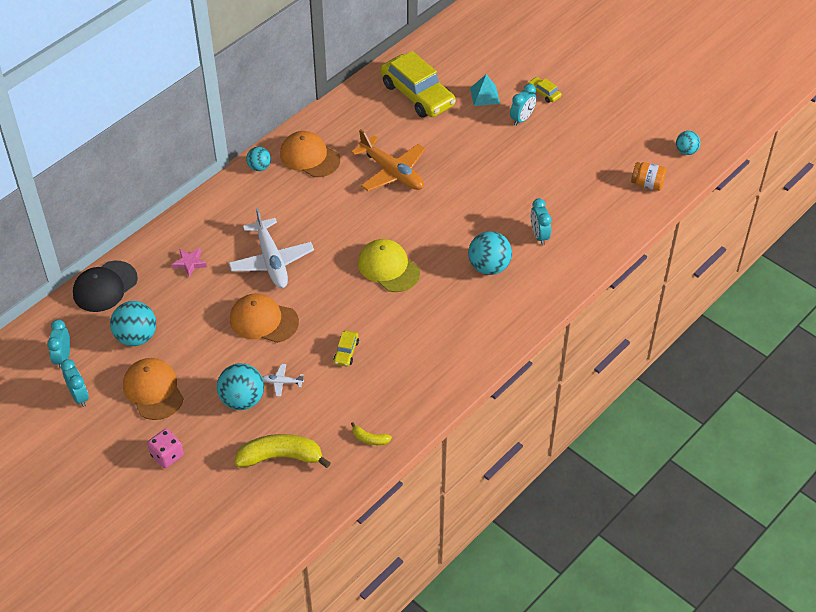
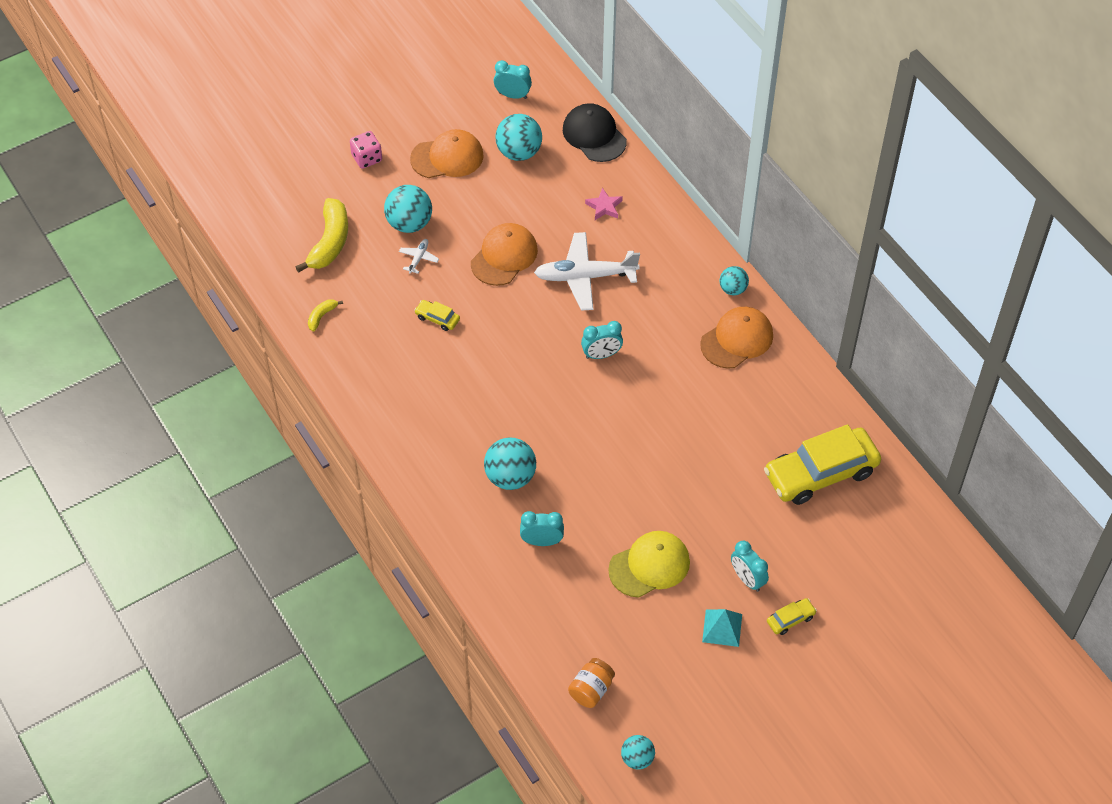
camera: 105 degrees right, 5 degrees up
(79, 396) = (461, 102): turquoise clock -> turquoise clock (601, 355)
(388, 268) = (541, 380): yellow cap -> yellow cap (649, 566)
(392, 172) = (689, 416): orange plane -> none
(484, 95) = (802, 548): turquoise pyramid -> turquoise pyramid (722, 628)

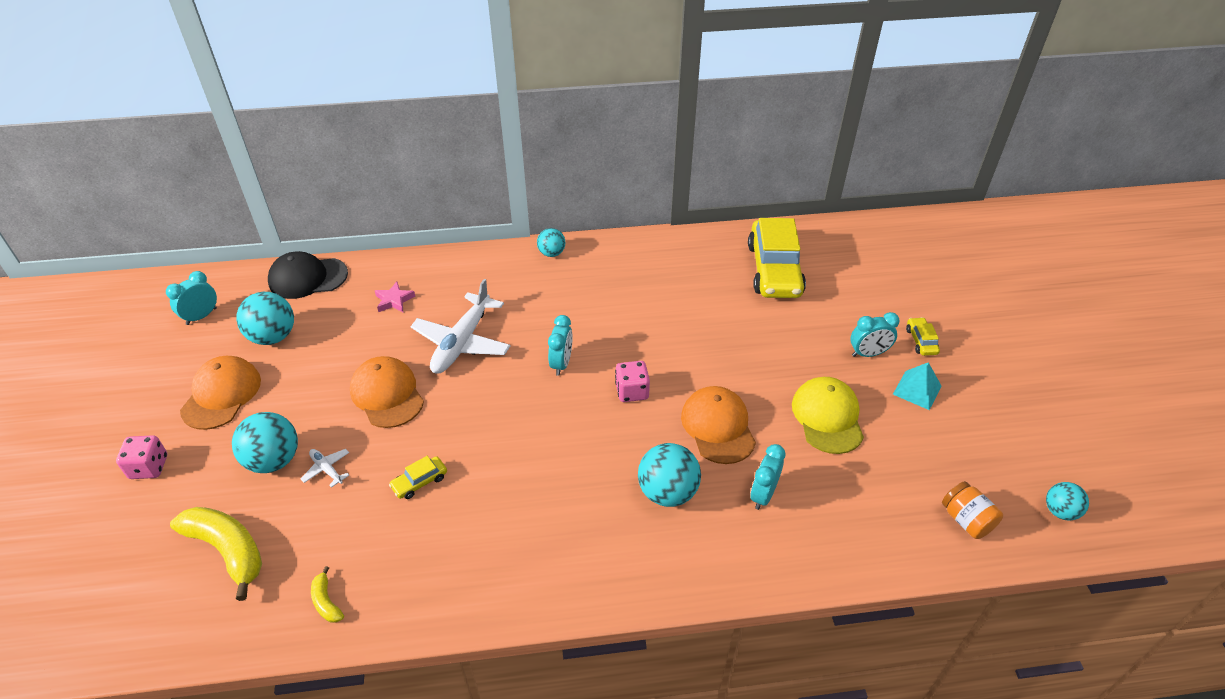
camera: 65 degrees left, 10 degrees down
(599, 416) = (632, 391): none -> pink dice
(737, 339) = (606, 269): orange cap -> orange cap (718, 427)

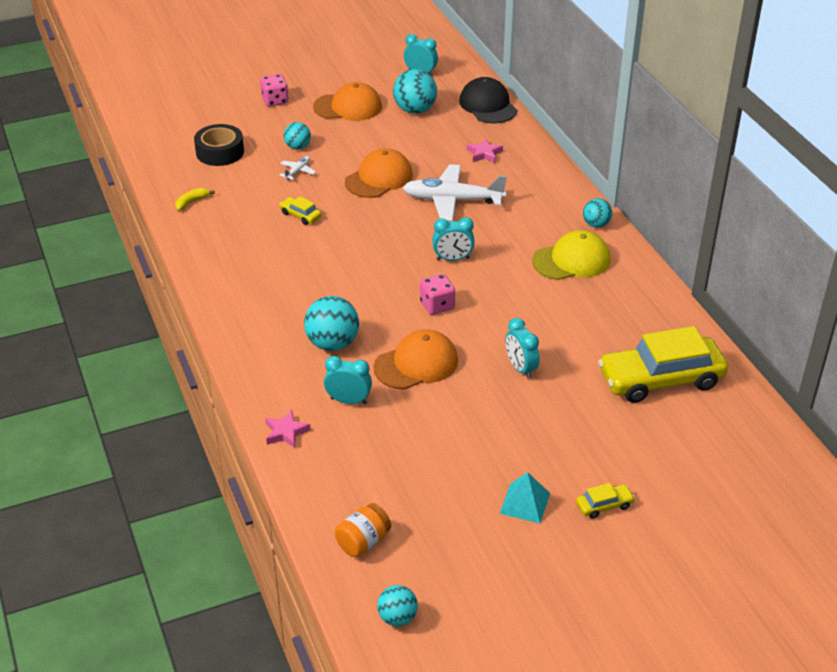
camera: 75 degrees right, 5 degrees down
(228, 550) = (220, 152): yellow banana -> black tape
(274, 460) = (298, 147): turquoise ball -> turquoise ball, size x0.60
(804, 561) = (286, 432): none -> pink star
(827, 417) = (458, 436): yellow cap -> yellow cap (571, 260)
(868, 354) = (562, 462): turquoise clock -> turquoise clock (520, 368)

